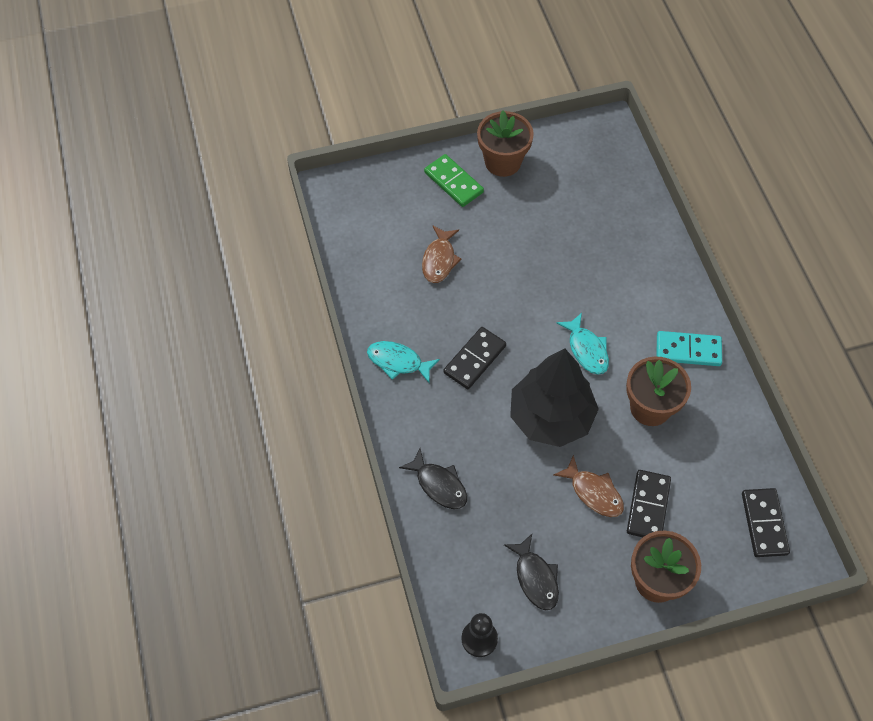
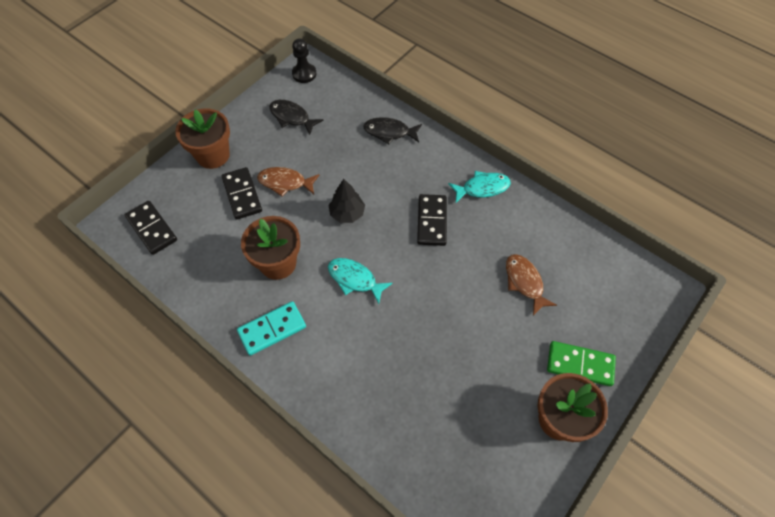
camera: 145 degrees right, 0 degrees up
(551, 417) = (347, 213): black tree -> black tree, size x0.49

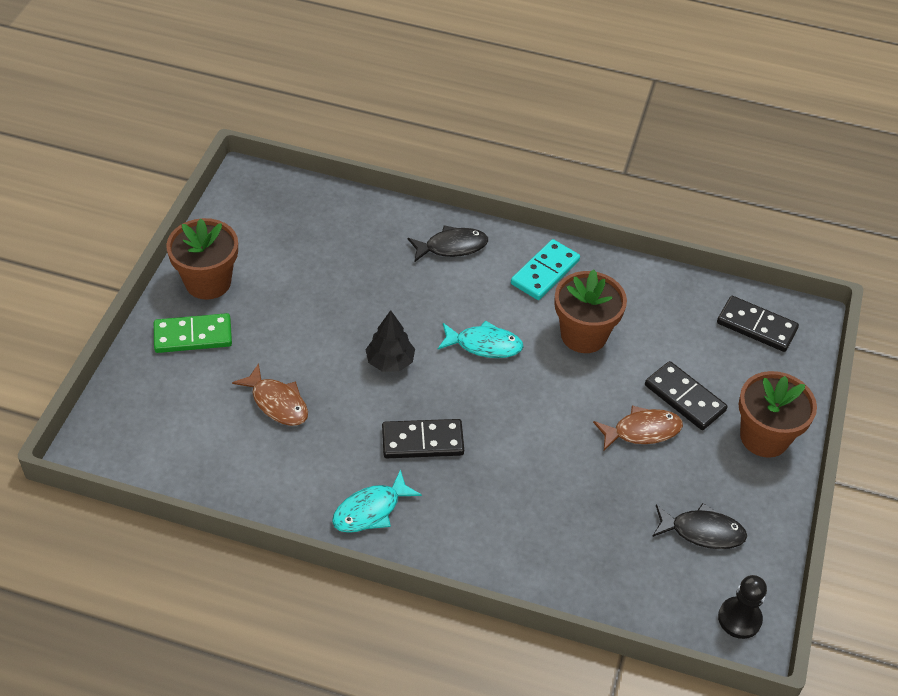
camera: 155 degrees right, 10 degrees down
(347, 213) = (537, 417): black tree -> black tree (390, 361)
(389, 132) = (544, 556): black fish -> black fish (452, 247)
(431, 221) = (422, 441): black domino -> black domino turned 75 degrees counterclockwise

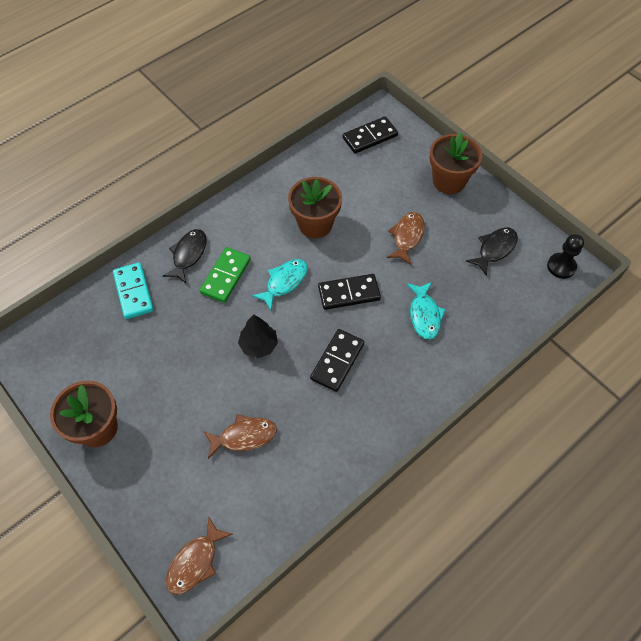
camera: 55 degrees left, 10 degrees up
(123, 431) = (195, 562): none -> brown fish
(193, 336) = (141, 465): green domino -> green domino (226, 276)
(371, 510) = (372, 423): turquoise fish -> turquoise fish (424, 315)
(545, 272) = (250, 215): turquoise domino -> turquoise domino (133, 292)
(684, 398) = (397, 202): black domino -> black domino (349, 293)

